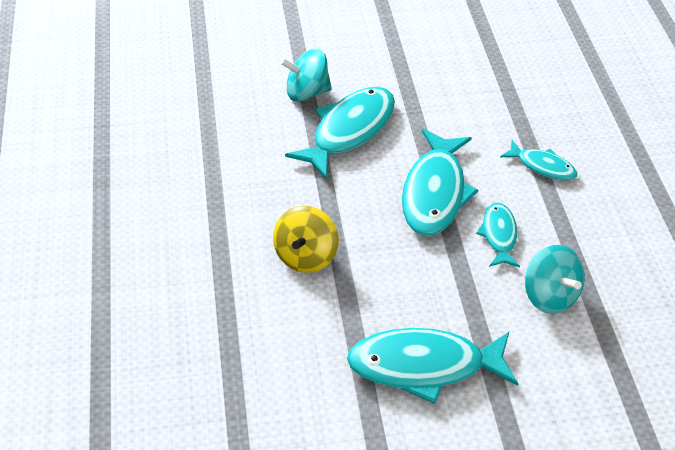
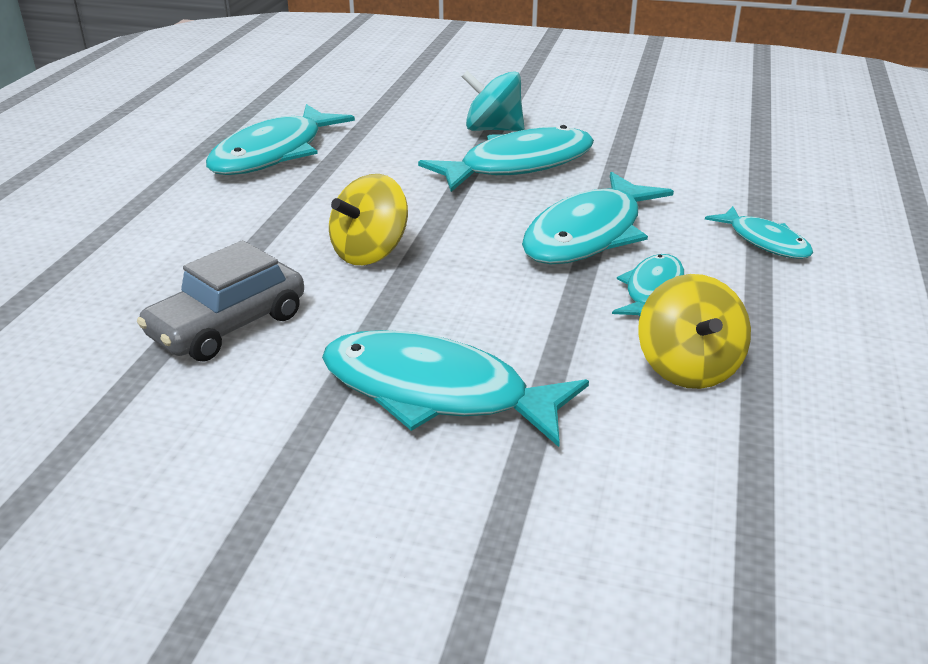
camera: 25 degrees right, 15 degrees down
(162, 168) = (274, 153): none -> turquoise fish
(261, 355) = (228, 325): none -> grey car
(549, 295) = (688, 367): turquoise spinning top -> yellow spinning top

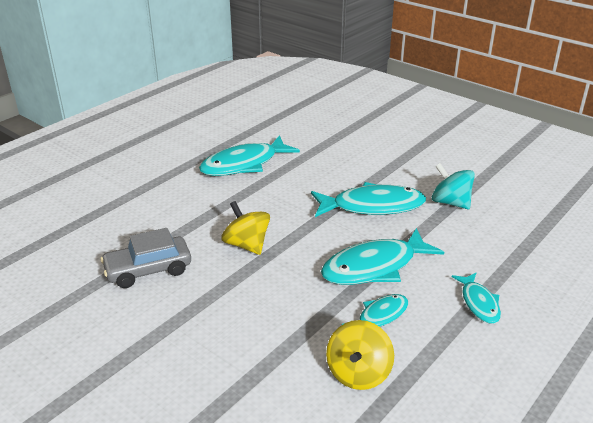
camera: 25 degrees right, 0 degrees up
(370, 252) = (246, 245): yellow spinning top -> yellow spinning top turned 75 degrees clockwise
(436, 392) = (216, 343): turquoise fish -> none
(493, 129) = (378, 176): turquoise spinning top -> turquoise spinning top (450, 202)

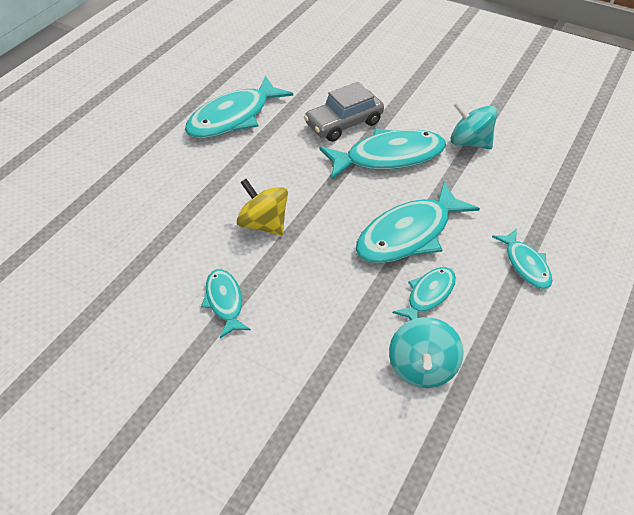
camera: 10 degrees left, 15 degrees up
(148, 270) = (162, 271): grey car -> grey car (344, 123)
(195, 299) = (224, 301): none -> turquoise fish
(358, 373) = (422, 367): yellow spinning top -> turquoise spinning top

